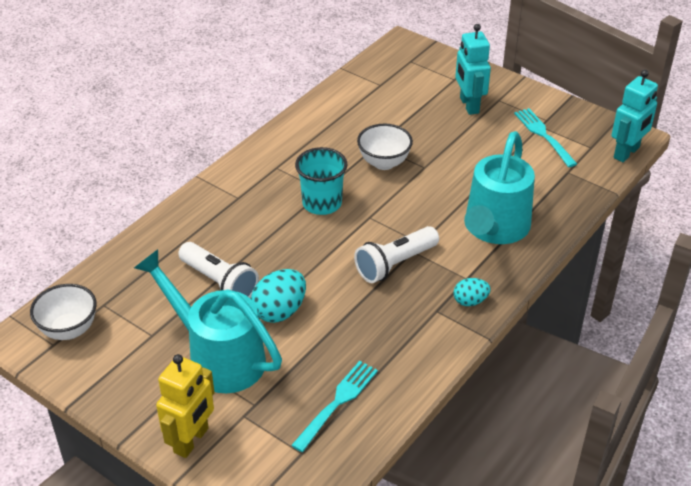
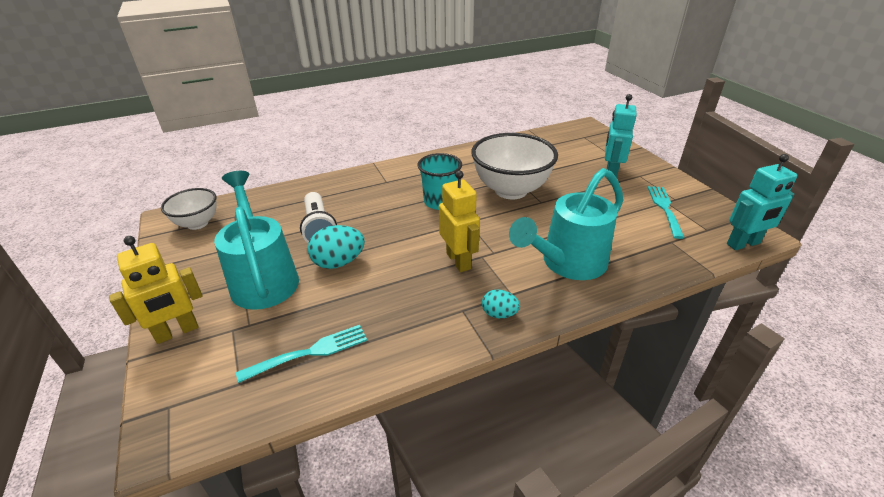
camera: 30 degrees right, 5 degrees down
(384, 163) = (511, 190): white bowl -> white bowl, size x1.76
(395, 264) = (458, 261): white flashlight -> yellow robot

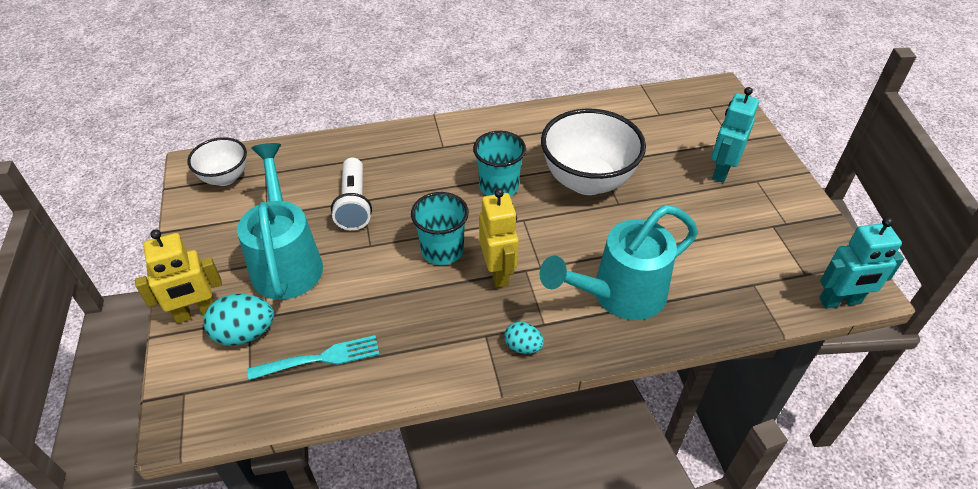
camera: 10 degrees right, 10 degrees up
(339, 262) = (368, 254): turquoise egg -> turquoise egg (245, 333)
(405, 251) = (442, 250): none -> turquoise cup
(665, 209) = (766, 237): turquoise fork -> none

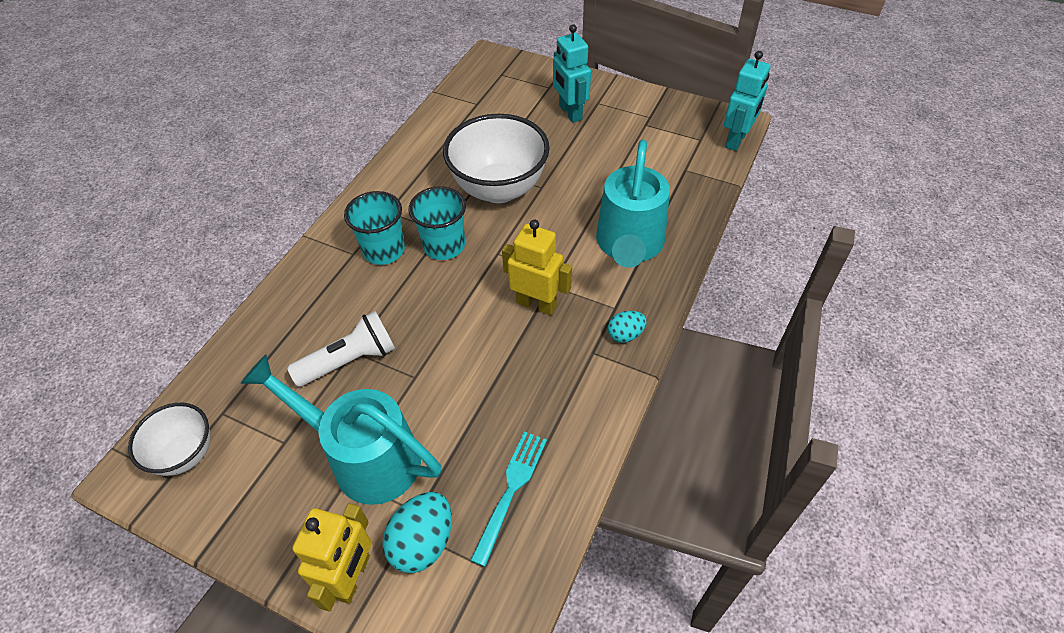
camera: 50 degrees left, 5 degrees up
(354, 204) = (350, 361): white flashlight -> white flashlight turned 60 degrees counterclockwise
(442, 250) = (475, 327): turquoise cup -> turquoise cup (384, 250)

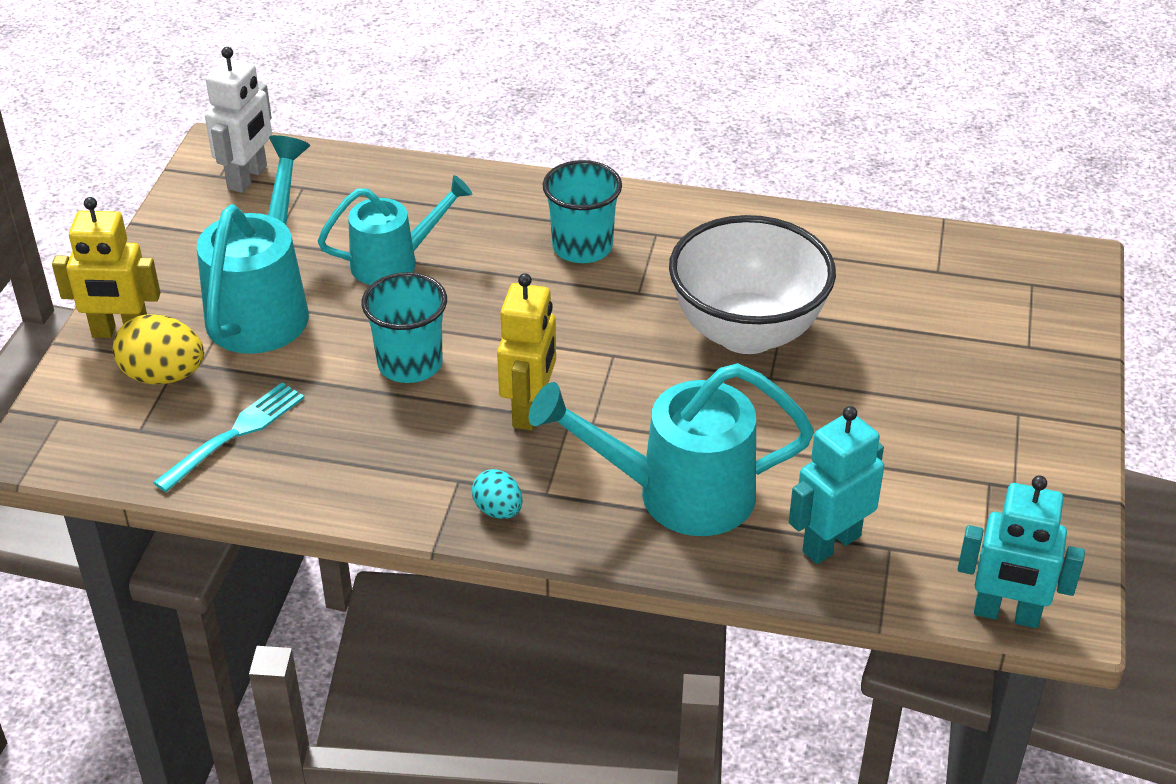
camera: 75 degrees right, 10 degrees down
(185, 454) = (248, 178): white bowl -> white robot
(350, 361) = (394, 262): white flashlight -> turquoise watering can
(423, 542) = (163, 376): turquoise egg -> yellow egg
(444, 245) = (610, 300): turquoise cup -> turquoise cup (410, 364)
(510, 491) = (234, 435): turquoise fork -> turquoise fork turned 60 degrees counterclockwise
(570, 113) = (971, 382): turquoise robot -> turquoise robot (831, 543)

